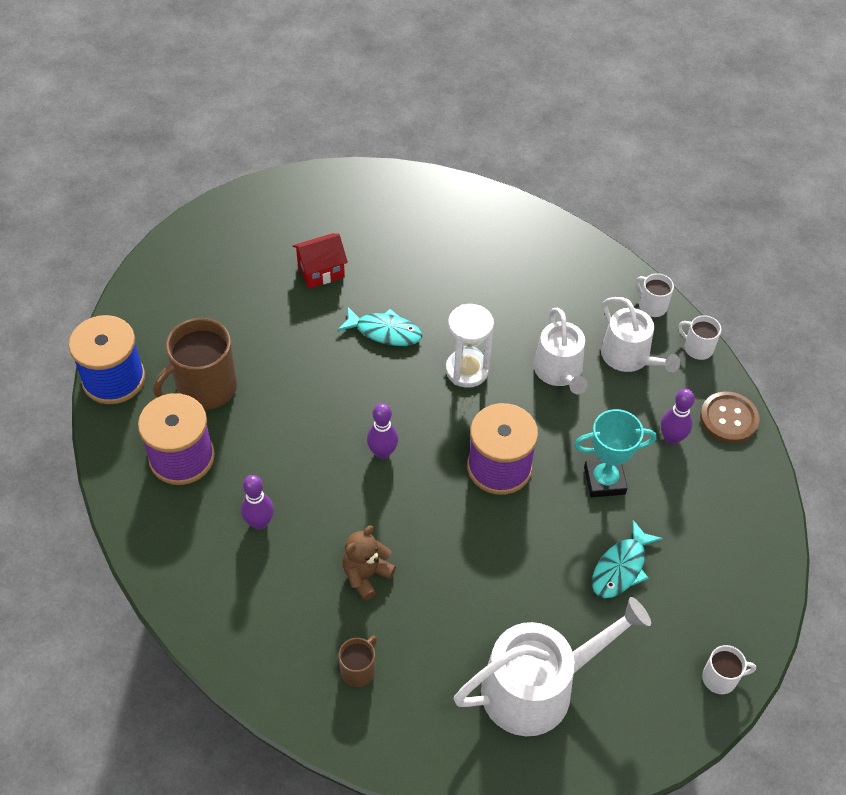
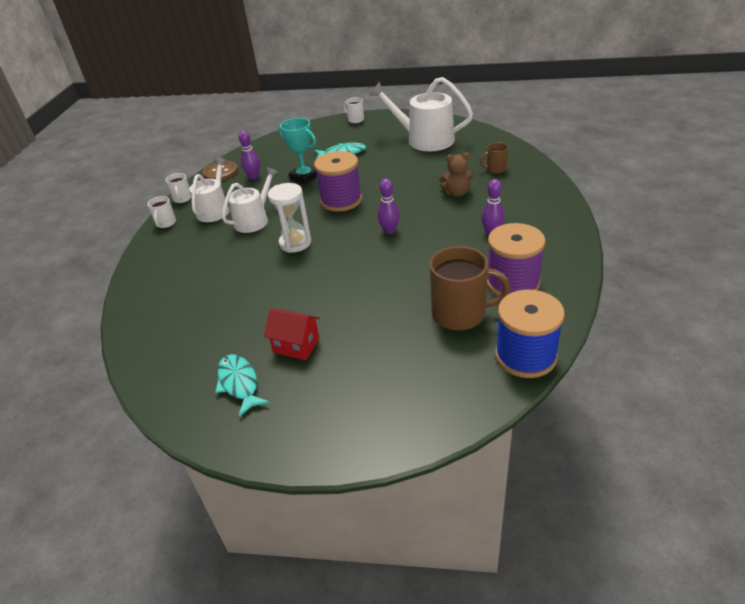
camera: 130 degrees left, 15 degrees down
(385, 332) = (309, 285): turquoise fish -> turquoise fish (239, 383)

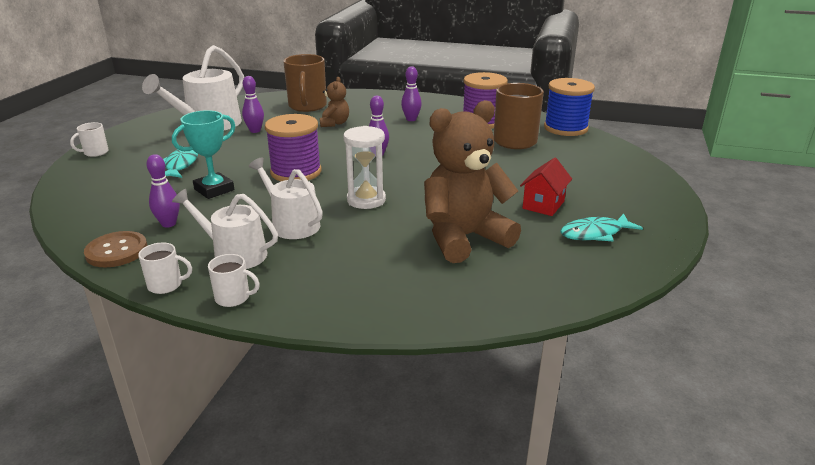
camera: 85 degrees left, 10 degrees down
(233, 302) = (464, 238): none -> brown teddy bear
(420, 161) = (255, 131): none -> purple bowling pin
(495, 169) = (307, 106): brown mug -> brown mug, size x2.00

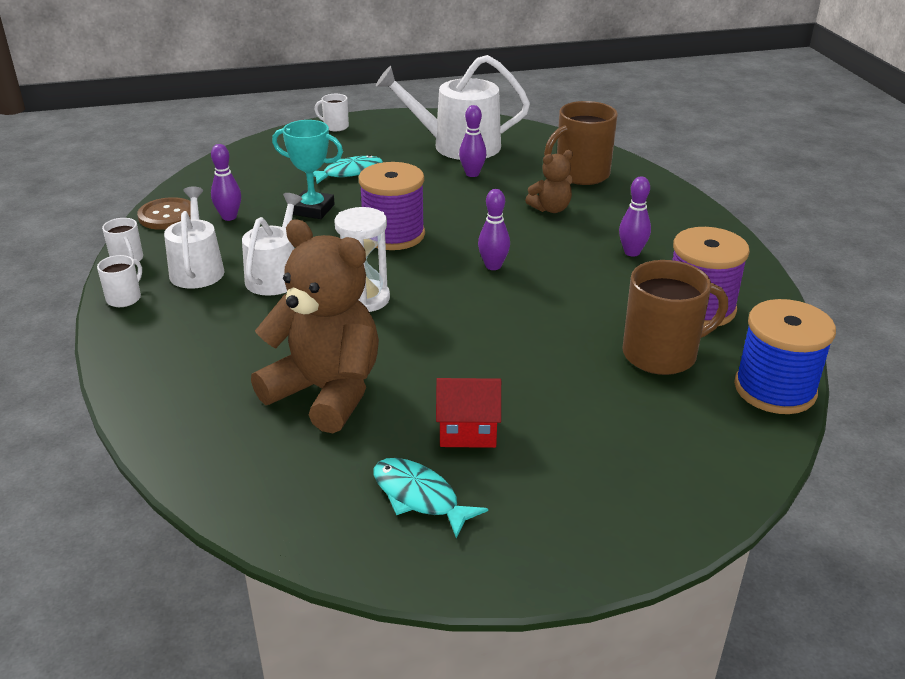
camera: 60 degrees right, 5 degrees up
(233, 298) = (124, 298): white mug -> white mug turned 135 degrees counterclockwise

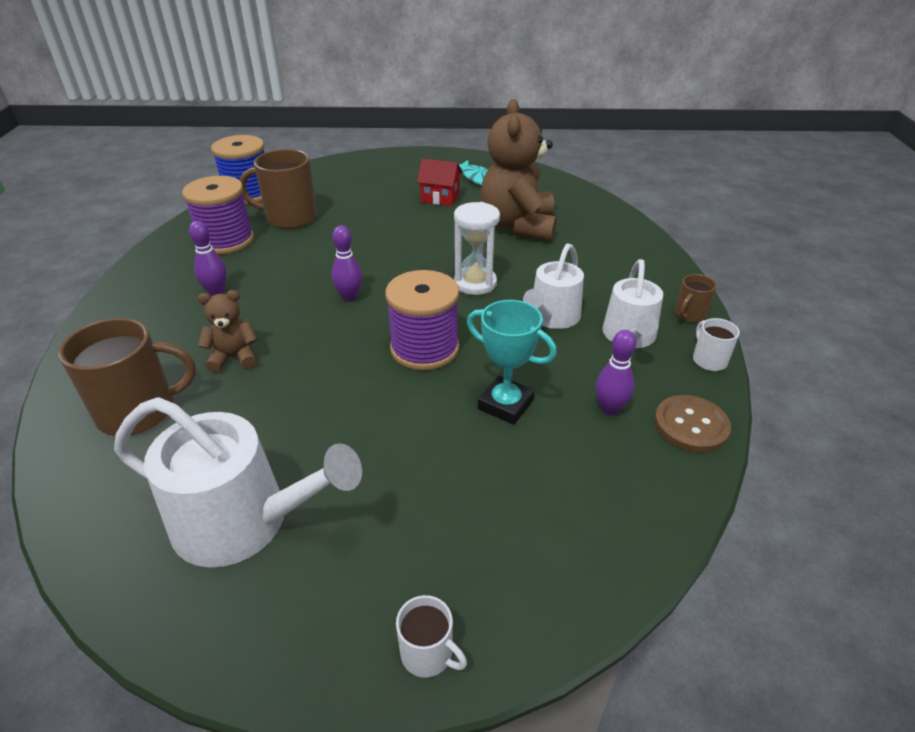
camera: 165 degrees left, 5 degrees up
(124, 298) = (689, 315): white mug -> brown mug
(326, 392) = (518, 226): brown teddy bear -> brown teddy bear turned 45 degrees clockwise
(349, 172) = (441, 477): turquoise fish -> none
(472, 174) = (273, 440): purple bowling pin -> none

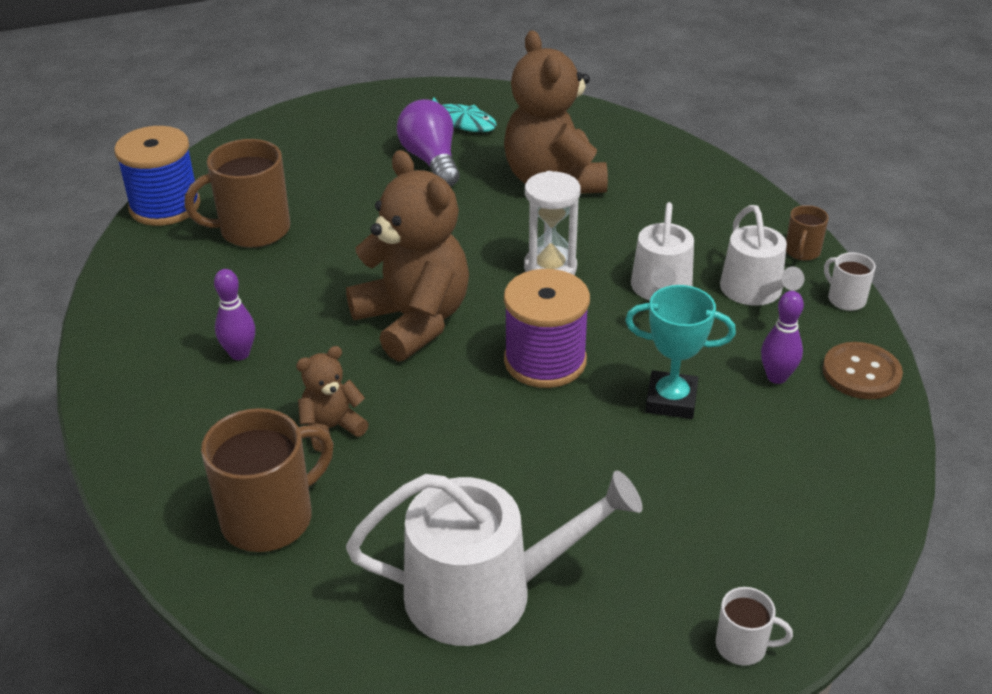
camera: 20 degrees left, 0 degrees up
(226, 241) = (192, 282): purple spool -> none
(349, 297) = (414, 320): purple bowling pin -> brown teddy bear
(440, 198) = (431, 160): red house -> purple light bulb

